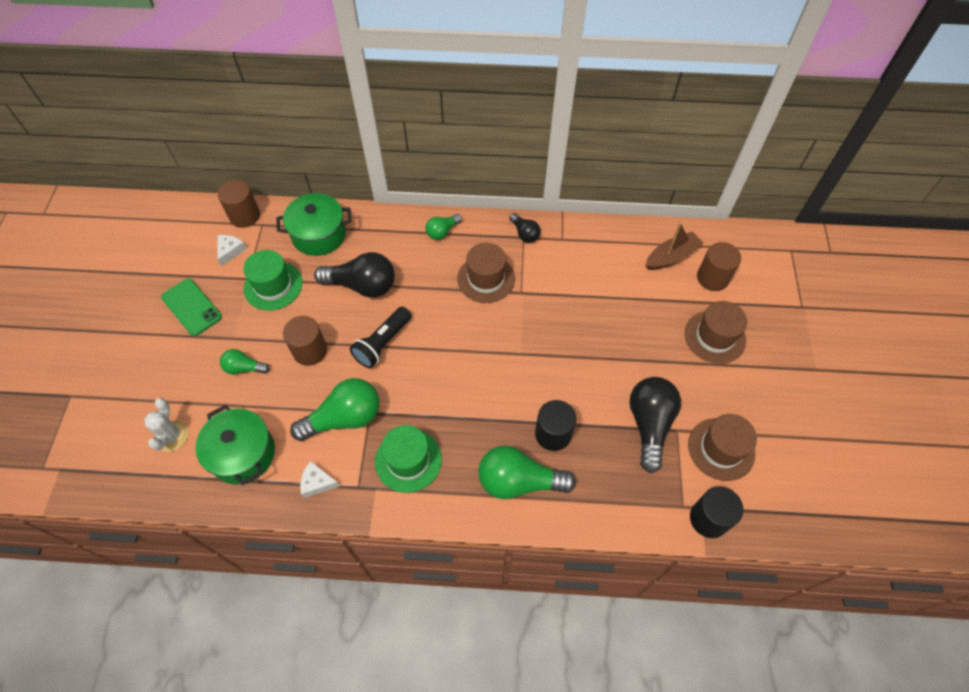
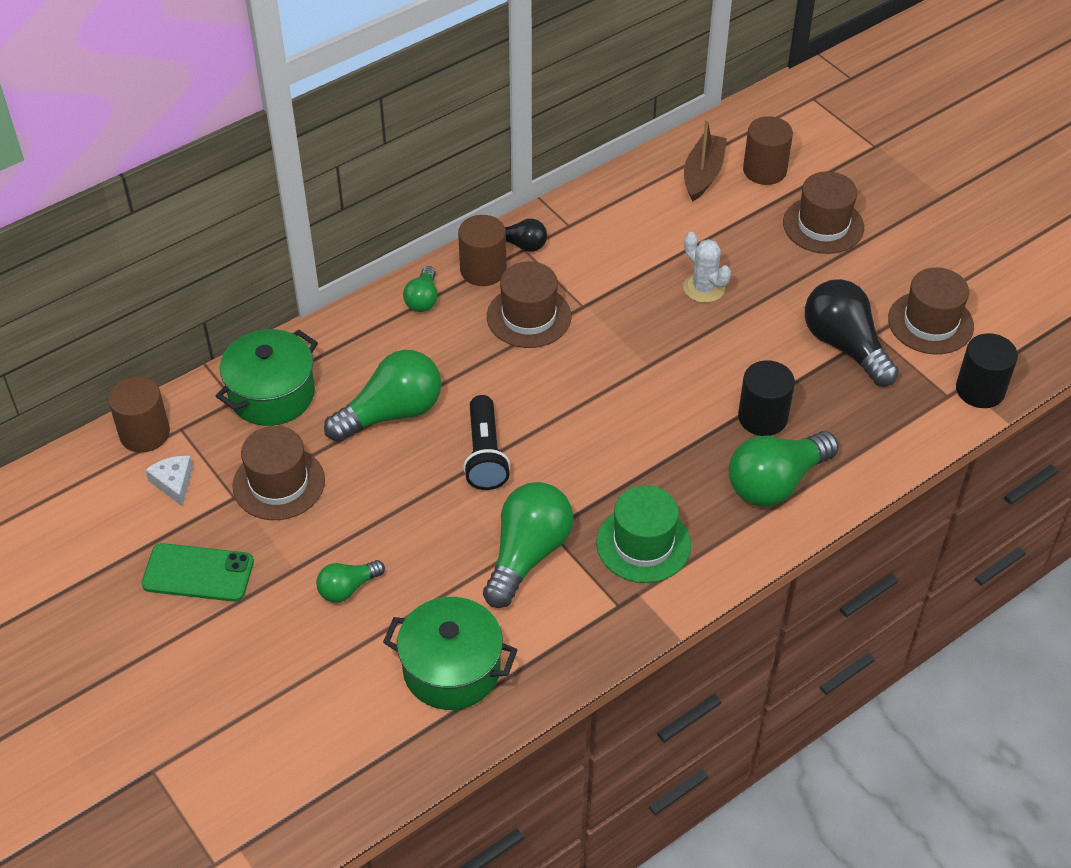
camera: 40 degrees left, 10 degrees down
(172, 436) = (343, 714): white cactus -> white cactus (704, 288)
(273, 286) = (279, 483): green hat -> brown hat
(310, 351) = (407, 518): brown cylinder -> brown cylinder (483, 270)
(317, 482) = (570, 634): white cheese -> none
(362, 285) = (392, 413): black light bulb -> green light bulb

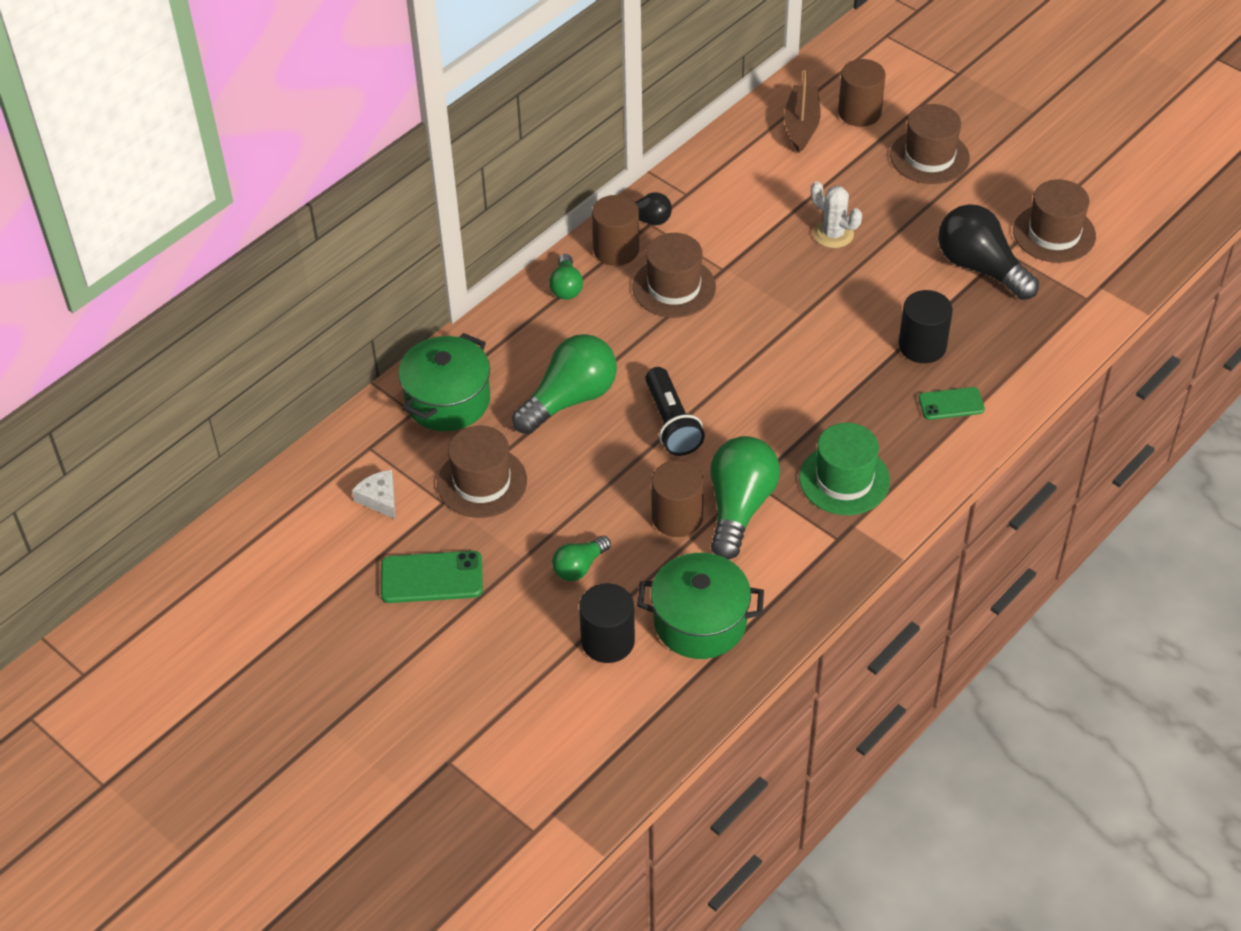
camera: 10 degrees left, 0 degrees up
(144, 433) = (335, 457): brown cylinder -> brown cylinder (677, 517)
(776, 483) = (951, 404): green light bulb -> green phone
(980, 390) = (1115, 288): black cylinder -> black cylinder (608, 641)

